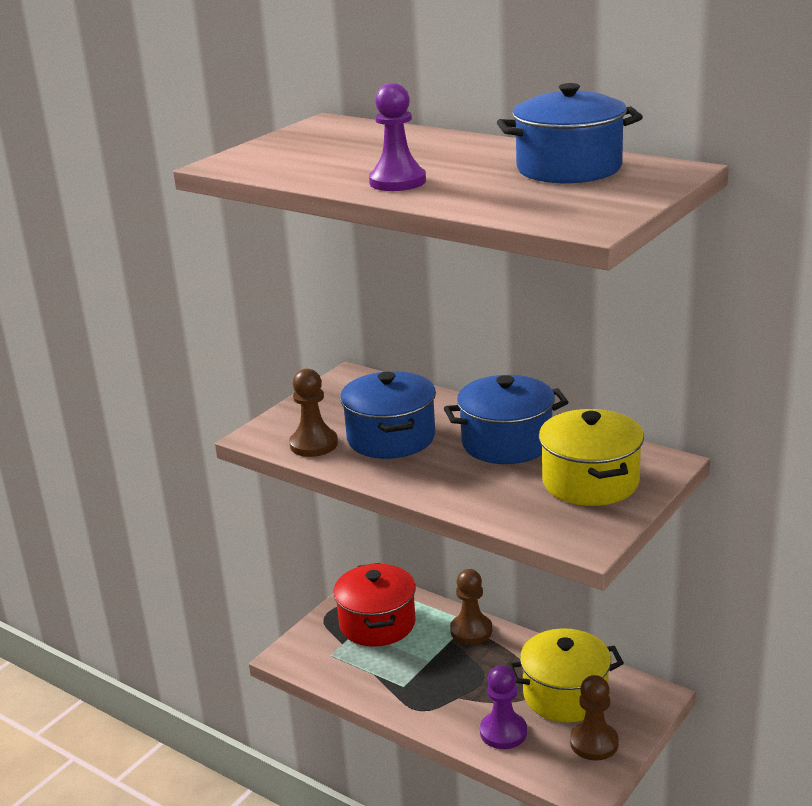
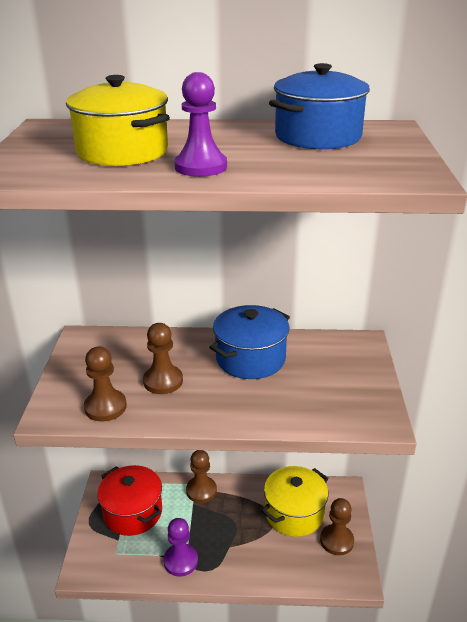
camera: 35 degrees left, 5 degrees up
(391, 438) = (163, 381): blue pot -> brown pawn
(503, 732) = (278, 560): purple pawn -> purple pawn (180, 561)
(590, 482) = (335, 372): yellow pot -> yellow pot (122, 152)

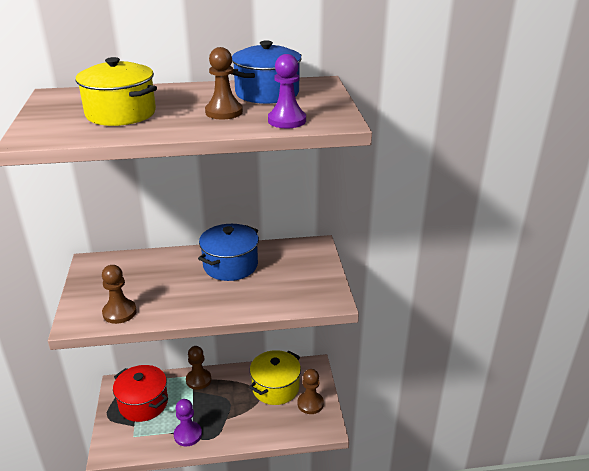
camera: 10 degrees left, 0 degrees up
(163, 381) = (163, 289): brown pawn -> brown pawn (224, 112)
(201, 167) = (183, 122): purple pawn -> purple pawn (287, 120)

